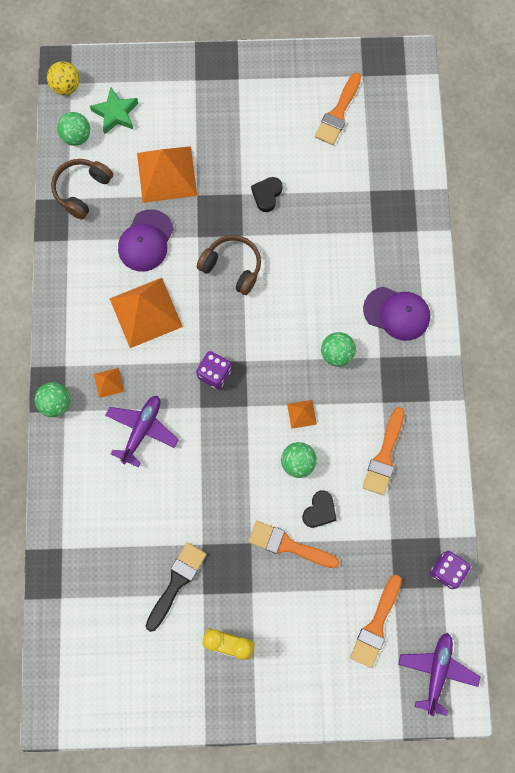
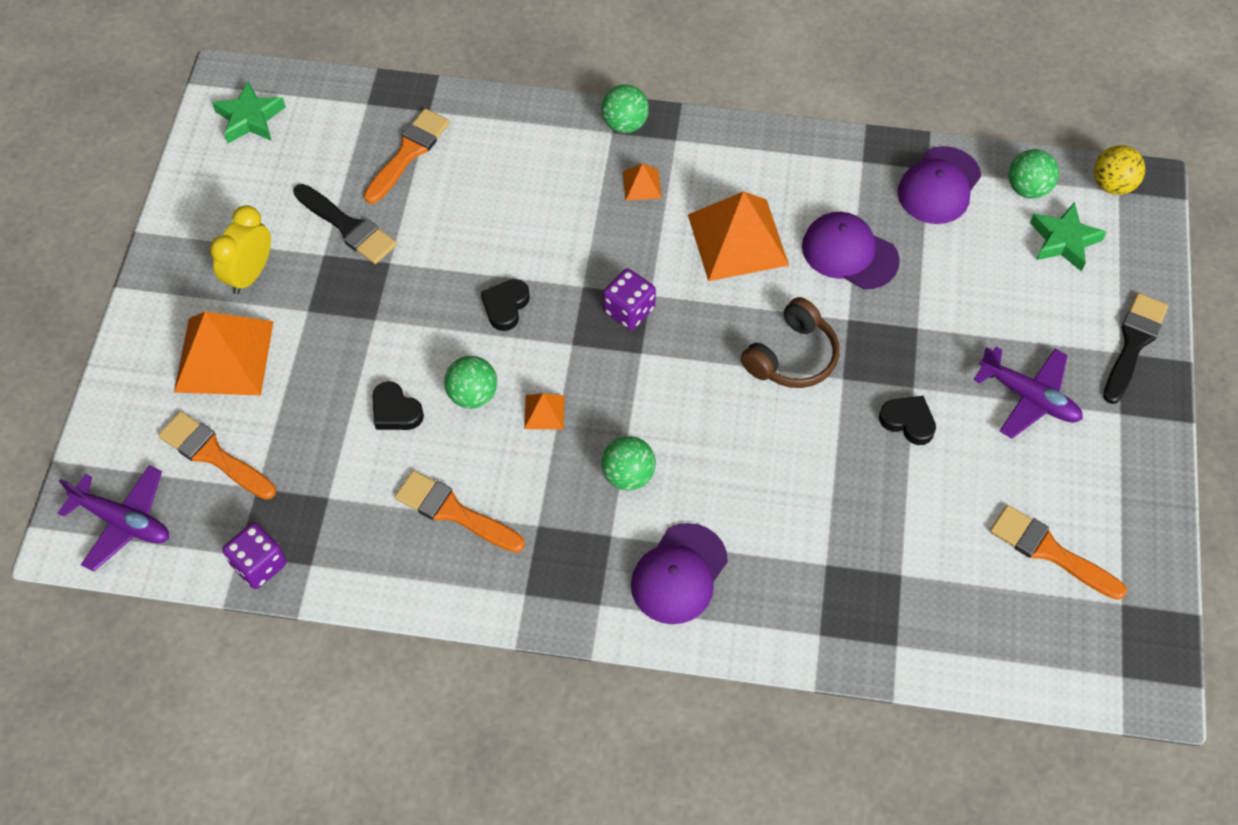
camera: 100 degrees right, 15 degrees down
(82, 190) = (939, 186): brown headphones -> purple cap
(87, 686) = (250, 118): none -> green star
(142, 430) = (565, 214): purple plane -> purple plane (1028, 397)
(167, 174) = (956, 293): orange pyramid -> orange pyramid (224, 356)
(187, 72) = (1133, 343): none -> black brush
(225, 455) = (505, 306): none -> black heart
(288, 545) = (358, 364): orange brush -> orange brush (408, 153)

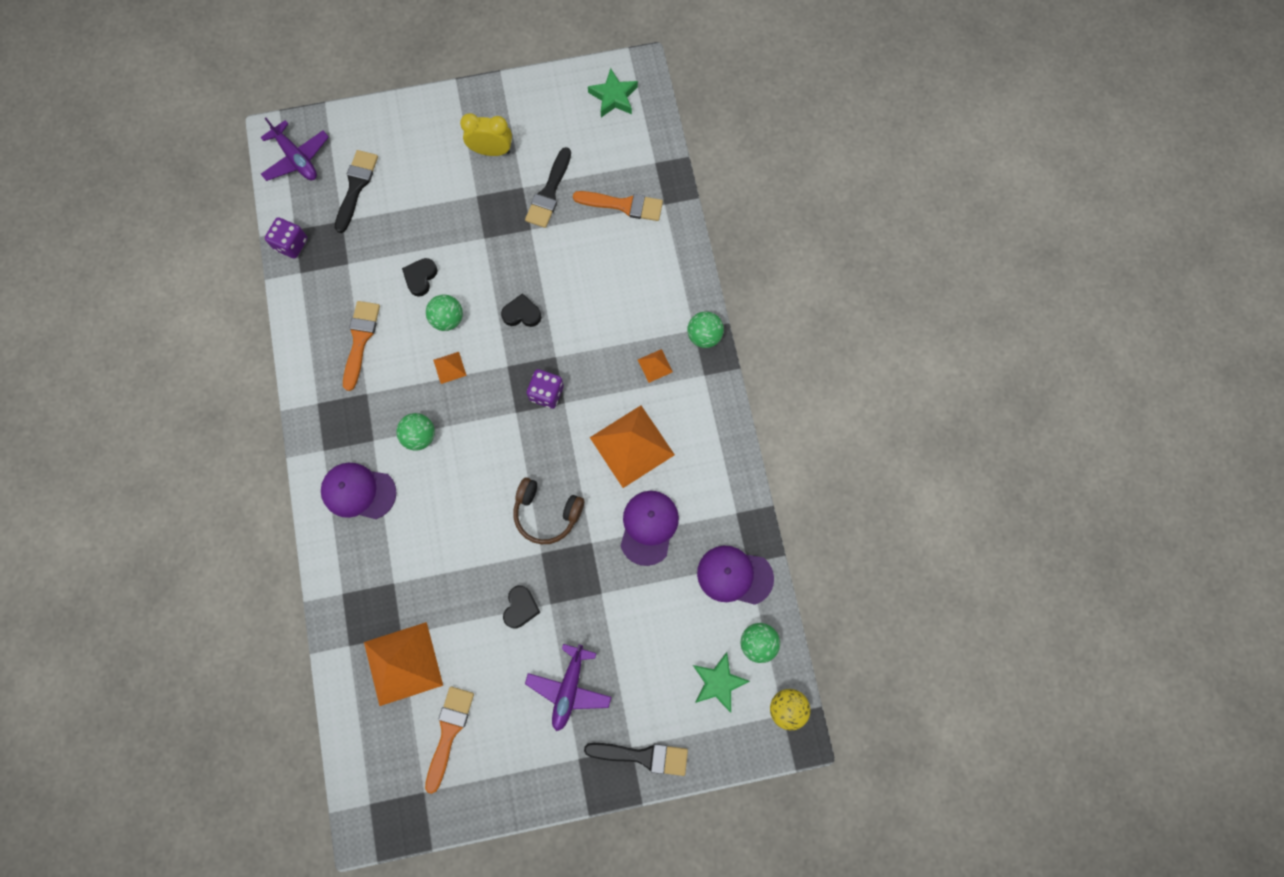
camera: 70 degrees right, 15 degrees up
(123, 522) = (296, 158): purple plane -> purple plane turned 45 degrees counterclockwise
(213, 455) = (356, 187): orange brush -> black brush
(224, 356) = (426, 162): orange pyramid -> orange pyramid (403, 663)

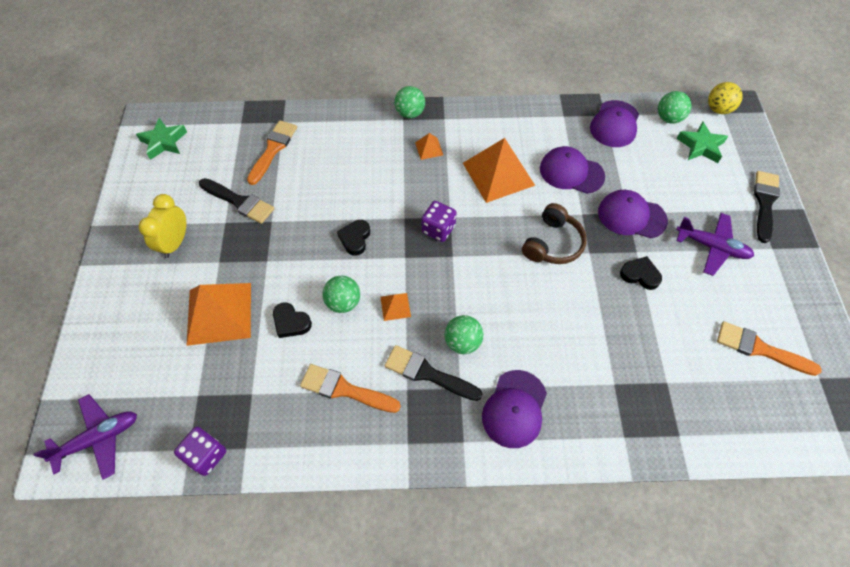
camera: 80 degrees left, 15 degrees down
(356, 187) = (162, 375): black brush -> black brush (427, 373)
(403, 663) = (696, 383): orange pyramid -> orange pyramid (219, 313)
(597, 597) = (631, 216): none -> purple cap

